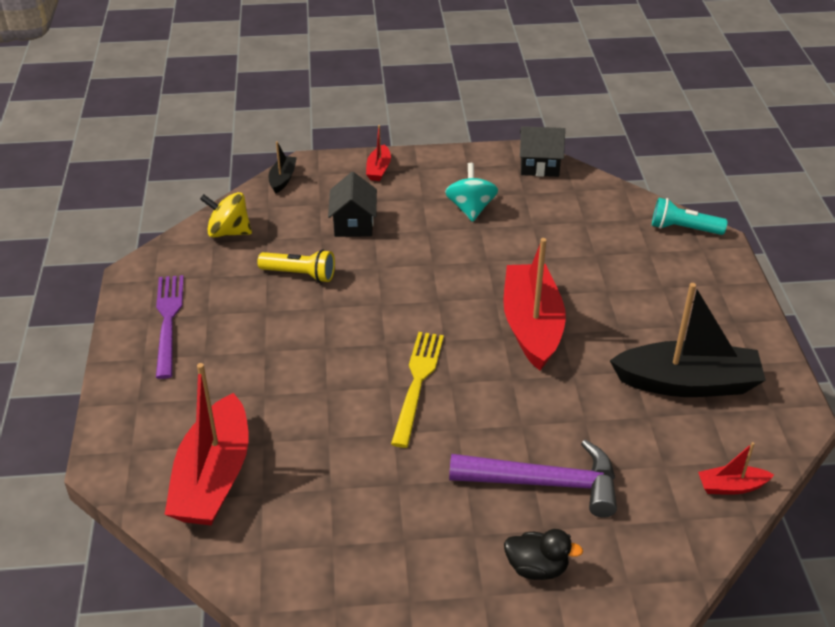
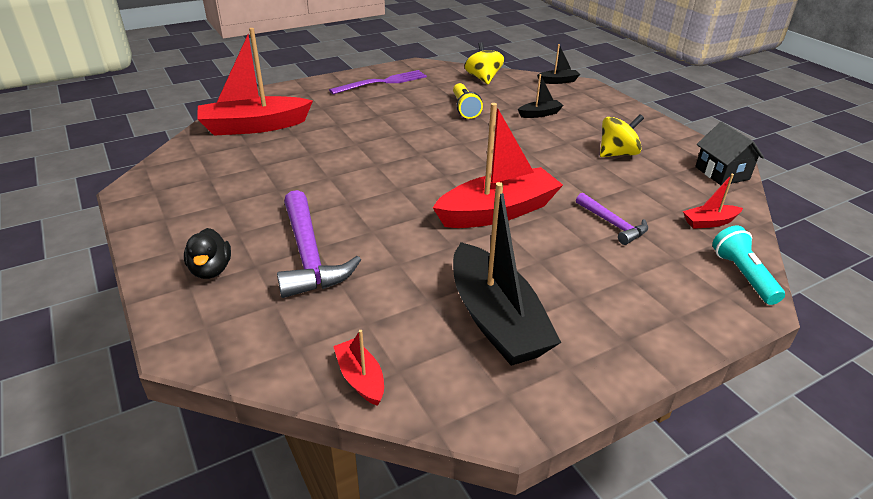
camera: 65 degrees right, 5 degrees down
(353, 224) = (540, 114): black house -> black boat
(378, 169) = (615, 109): red boat -> red boat (709, 222)
(417, 383) = (388, 175): yellow fork -> none
(471, 209) = (617, 154): turquoise spinning top -> yellow spinning top
(586, 264) = (612, 224): none -> purple hammer

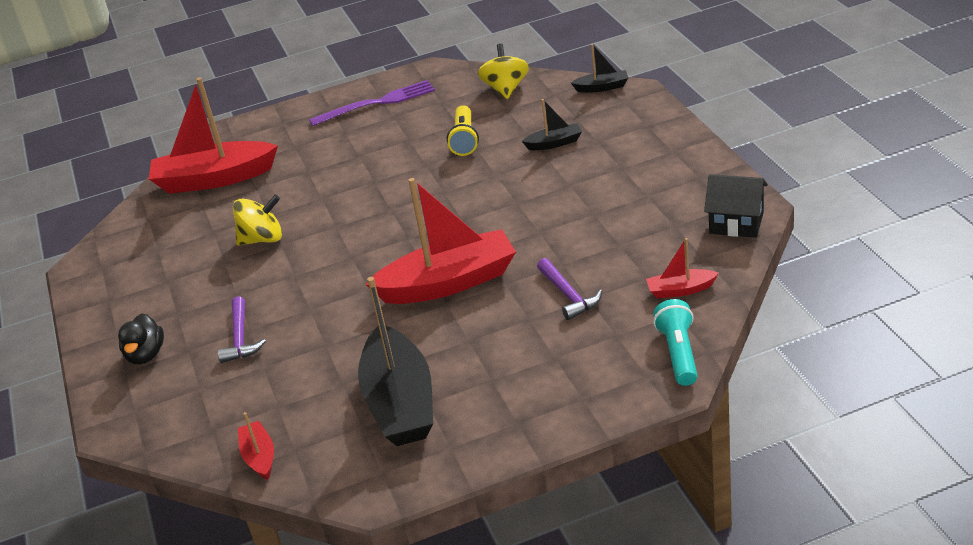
camera: 15 degrees right, 0 degrees up
(309, 255) = (240, 338): purple hammer -> purple hammer, size x0.57
(617, 154) = (622, 200): yellow spinning top -> yellow spinning top (262, 239)
(722, 173) = (736, 223): black house -> black house turned 60 degrees counterclockwise

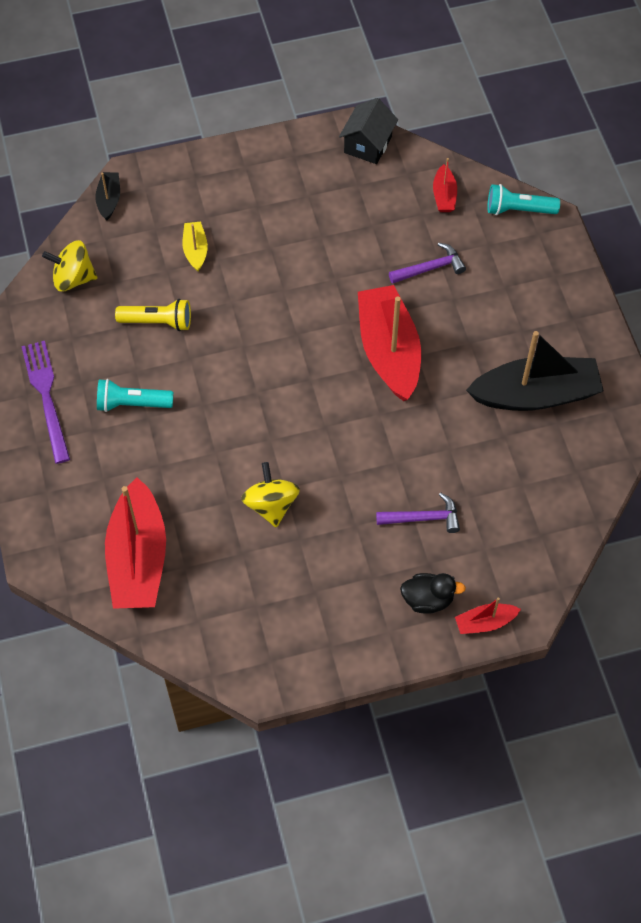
camera: 90 degrees left, 25 degrees up
(259, 457) = (580, 496): red boat -> red boat (485, 622)
(372, 145) = (132, 404): none -> turquoise flashlight
(554, 143) = (195, 250): black boat -> yellow boat

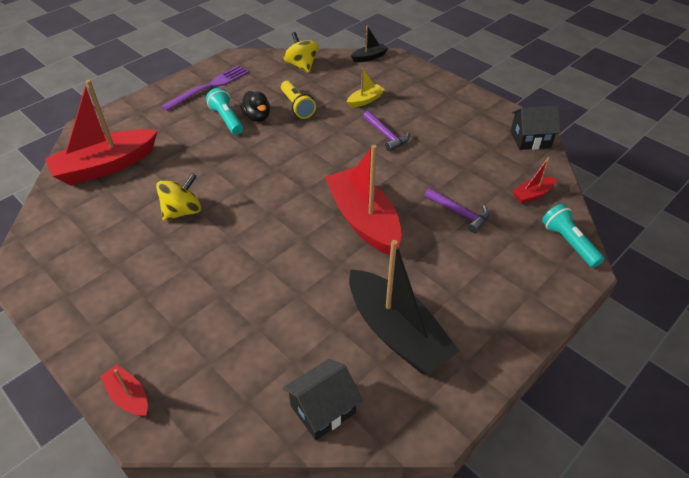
camera: 60 degrees right, 15 degrees down
(389, 351) = (363, 220): red boat -> red boat turned 75 degrees counterclockwise
(423, 518) = (218, 305): purple hammer -> purple hammer (386, 135)
(428, 599) = (136, 342): black duck -> black duck (257, 117)
(578, 484) = (323, 409): none -> black house

